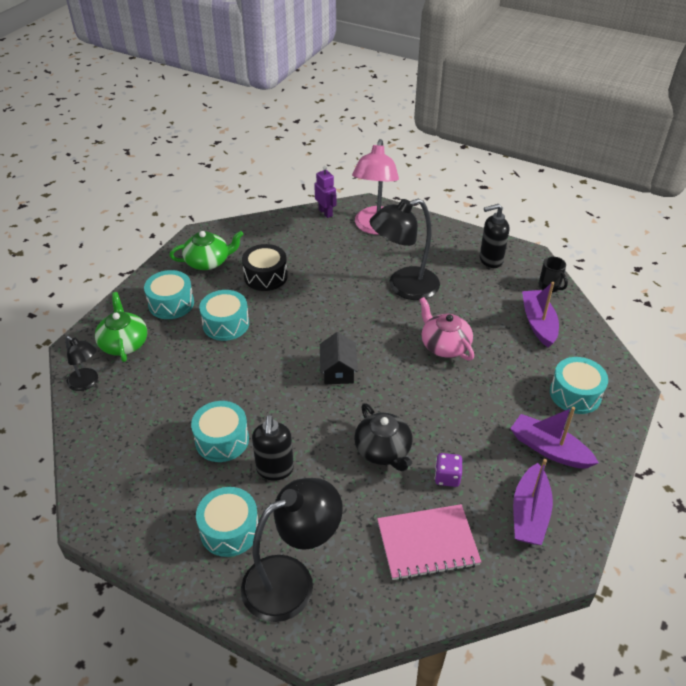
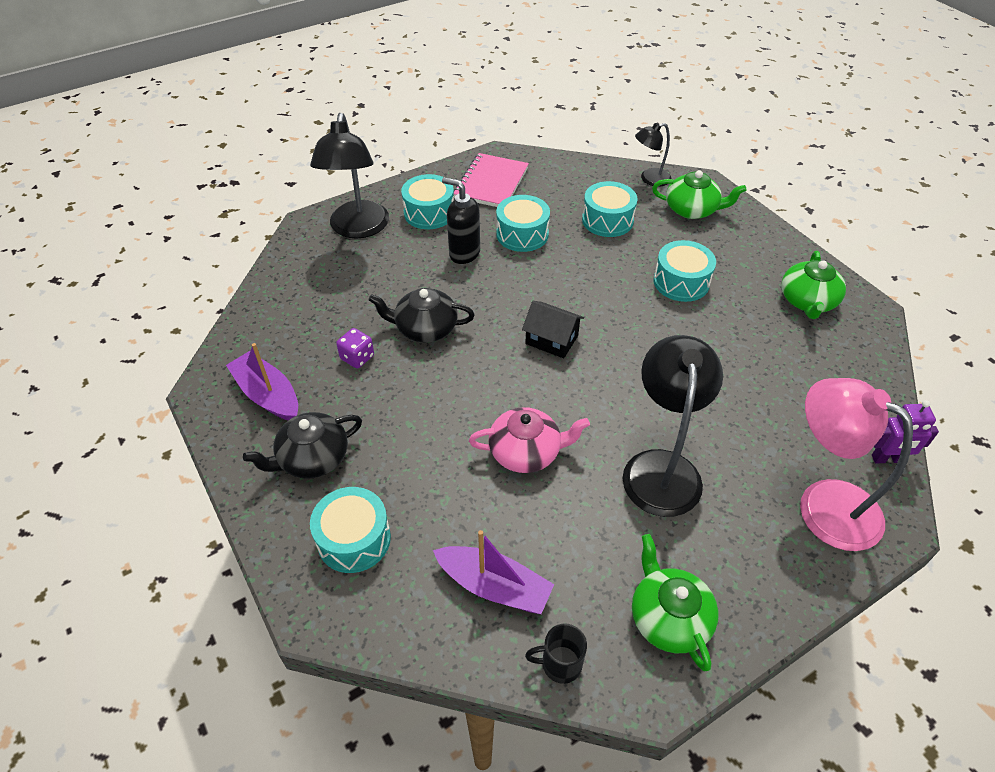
camera: 120 degrees right, 5 degrees up
(171, 303) = (739, 253): turquoise drum -> turquoise drum (607, 220)
(265, 276) = (753, 340): black drum -> none
(427, 543) = (311, 312): pink notebook -> pink notebook (491, 183)
(490, 260) = (668, 618): black soap dispenser -> green teapot
(549, 449) = (312, 458): purple boat -> black teapot

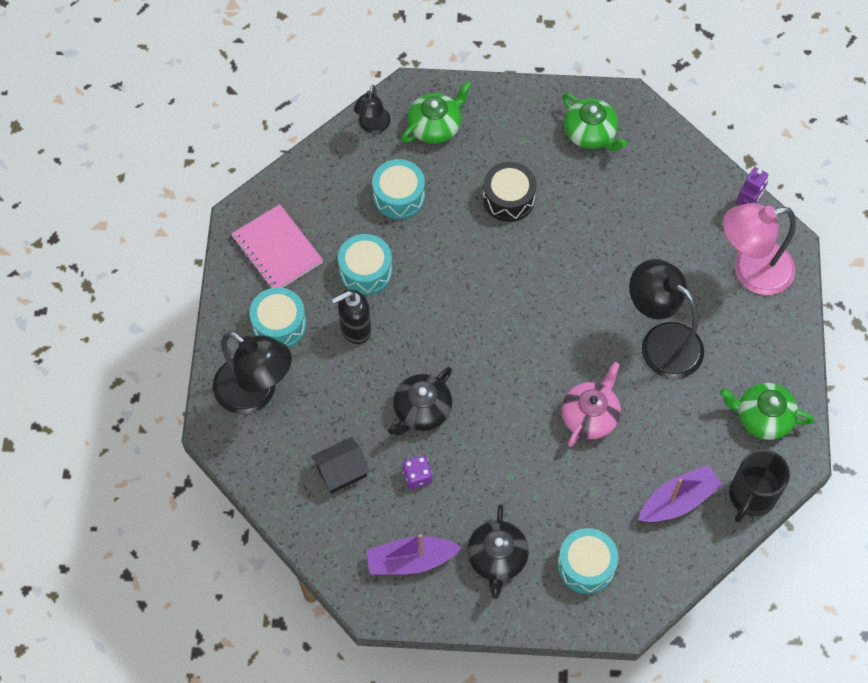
camera: 55 degrees left, 15 degrees up
(551, 339) = (500, 329): black house -> black house (341, 471)
(560, 664) = (751, 496): black mug -> black mug, size x1.73
(681, 282) = (508, 199): turquoise drum -> black drum

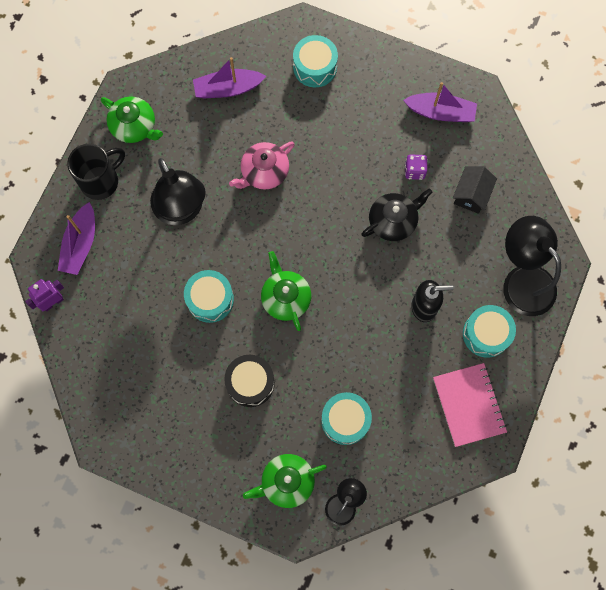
camera: 160 degrees left, 10 degrees up
(341, 471) = (471, 194): black house -> black house turned 60 degrees counterclockwise
(365, 271) = (398, 357): turquoise drum -> turquoise drum (210, 299)
(497, 558) = (377, 93): black teapot -> none
(590, 133) = (150, 422): green teapot -> green teapot (285, 298)
(751, 271) = (80, 244): pink lamp -> purple boat
(751, 496) = (173, 74): black mug -> black mug (101, 181)

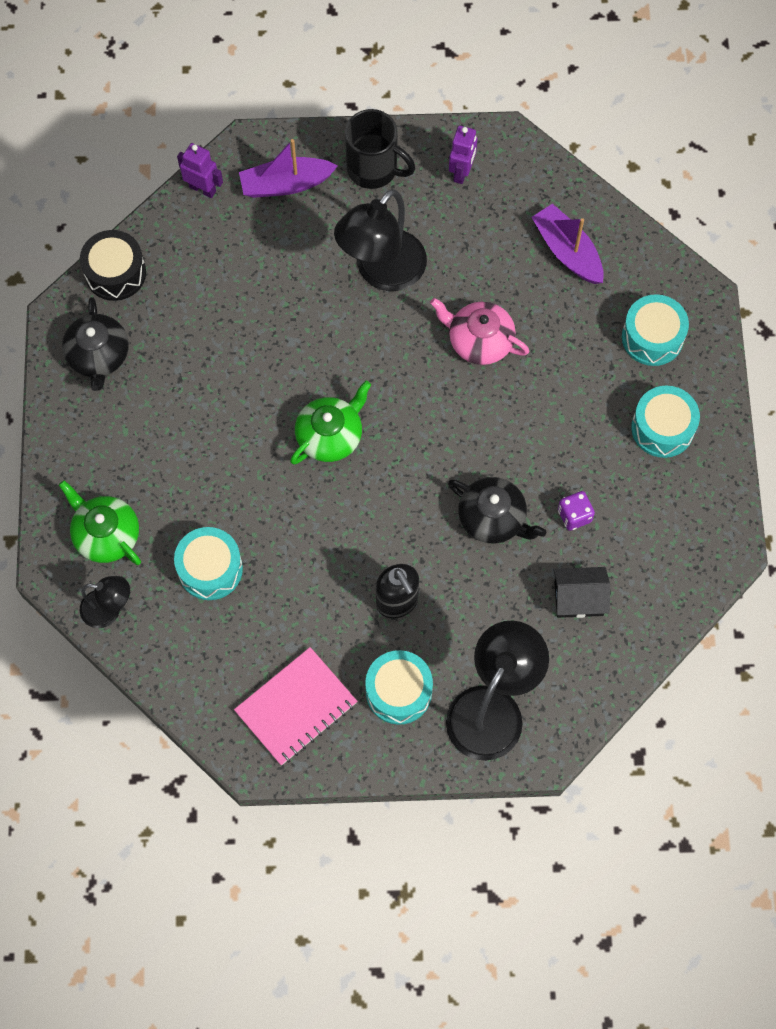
camera: 65 degrees right, 5 degrees down
(134, 126) = (462, 172): green teapot -> purple robot
(146, 431) = (98, 355): none -> black teapot
(210, 299) = (287, 353): turquoise drum -> turquoise drum (662, 428)
(250, 383) = (206, 442): black drum -> black drum (115, 273)
(440, 112) = (673, 514): purple boat -> none

